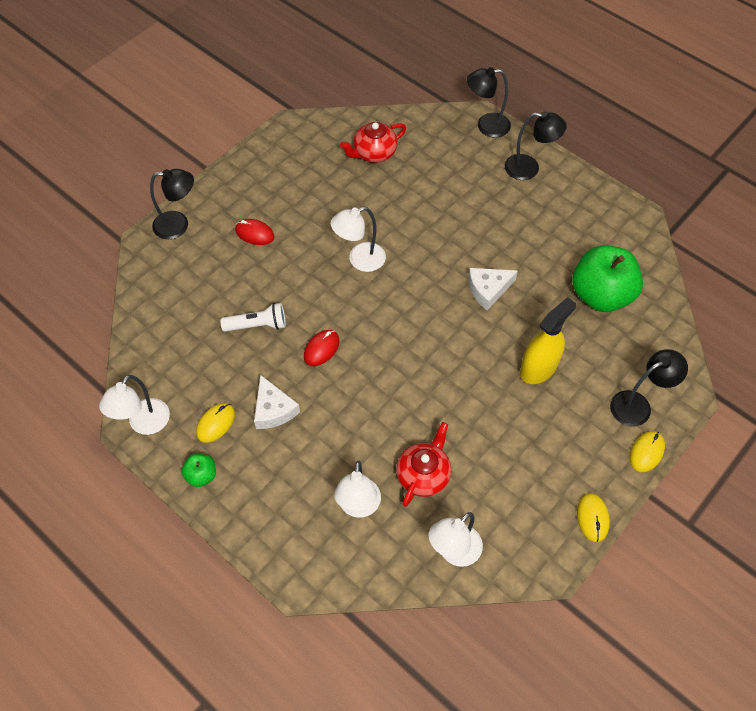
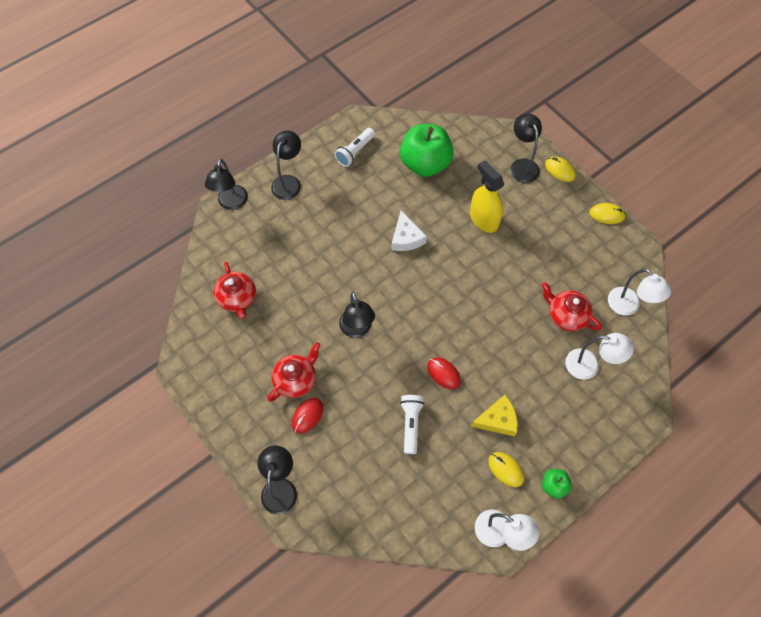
camera: 80 degrees left, 5 degrees up
(273, 409) = (497, 420): white cheese -> yellow cheese
(292, 217) = (296, 379): none -> red teapot
(359, 260) = (357, 329): white lamp -> black lamp
(592, 222) = (355, 152): none -> white flashlight

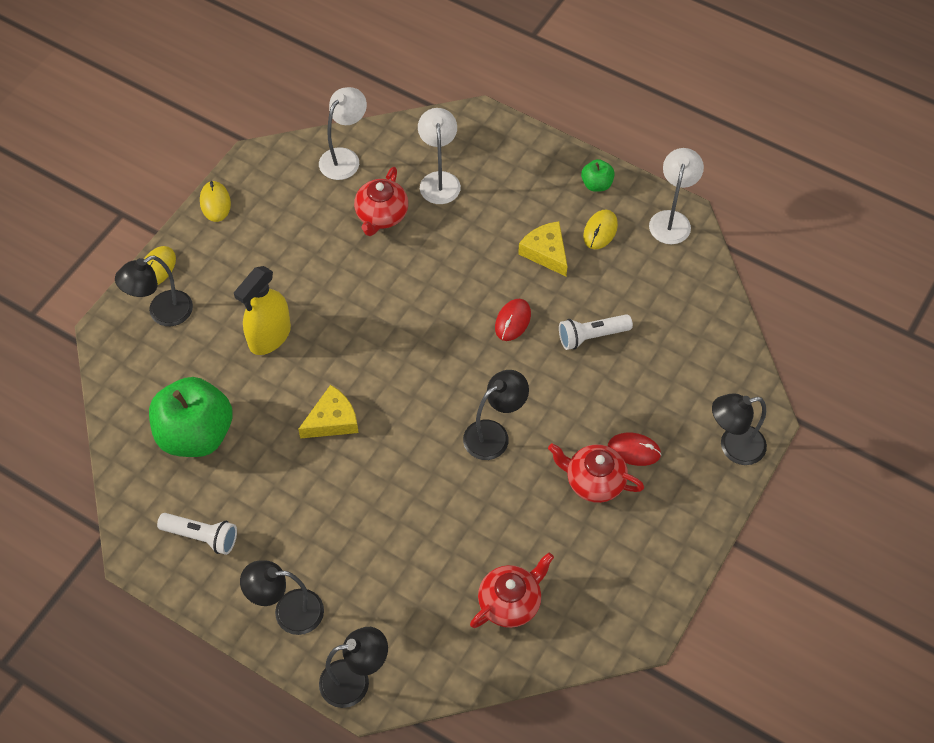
camera: 110 degrees left, 5 degrees down
(406, 238) = (332, 420): white cheese -> yellow cheese

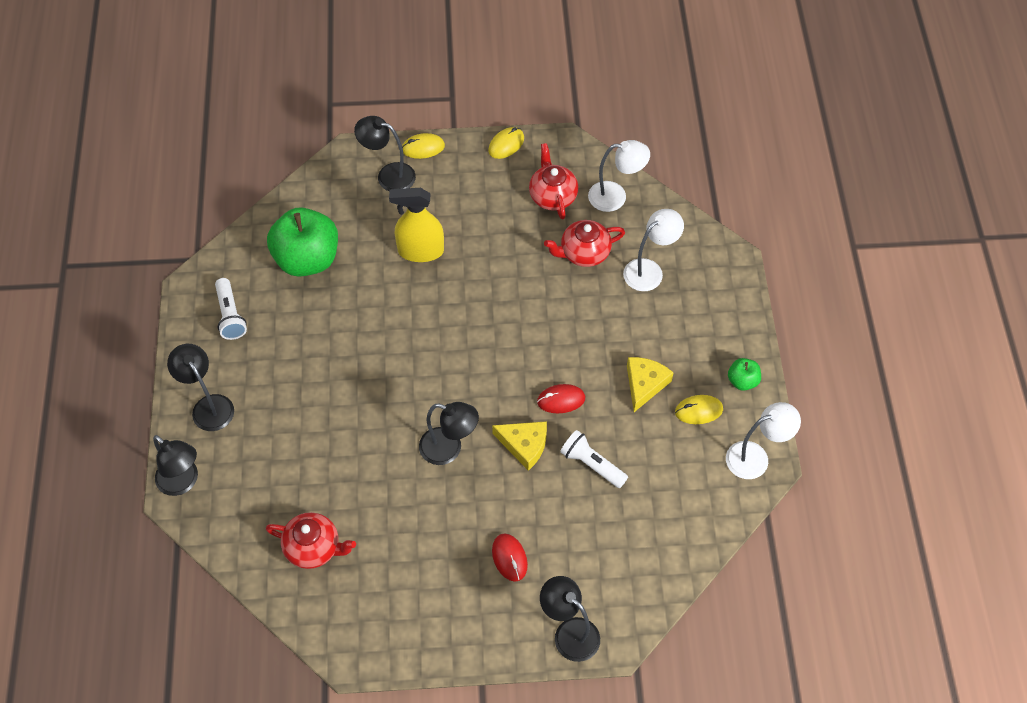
camera: 55 degrees right, 0 degrees up
(332, 420) = (381, 335): yellow cheese -> yellow cheese (524, 445)
(593, 481) = (459, 544): red teapot -> red teapot (552, 196)

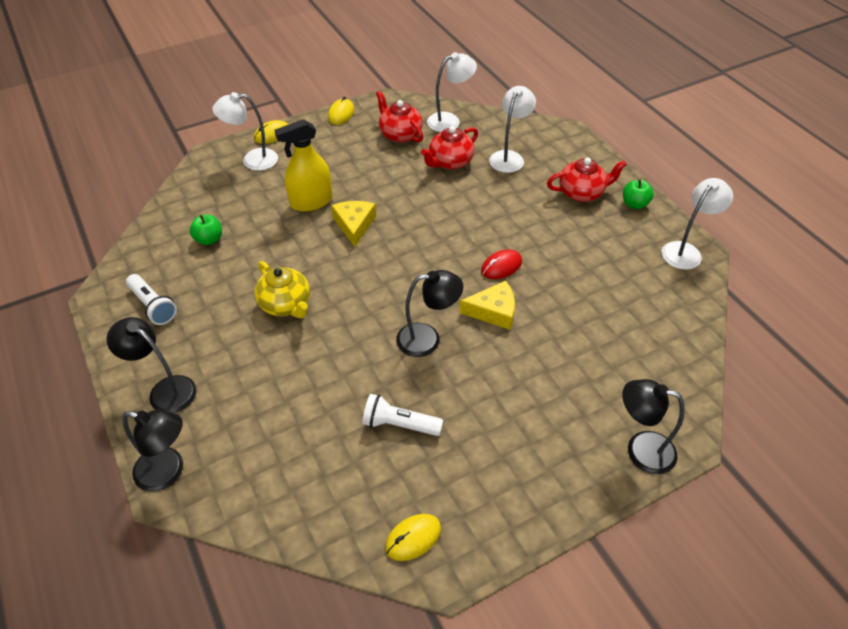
camera: 25 degrees left, 10 degrees down
(307, 259) = (209, 239): green apple -> green apple, size x0.45
(314, 547) = (344, 478): red teapot -> red teapot (582, 192)
(343, 360) = (286, 304): none -> yellow teapot
(388, 175) = (252, 160): black lamp -> white lamp
(509, 558) = (542, 407): red mouse -> none
(592, 464) = (561, 304): white flashlight -> white flashlight (399, 424)
(644, 384) = (561, 232): yellow cheese -> yellow cheese (354, 225)
(698, 410) = (617, 235): yellow mouse -> yellow mouse (413, 538)

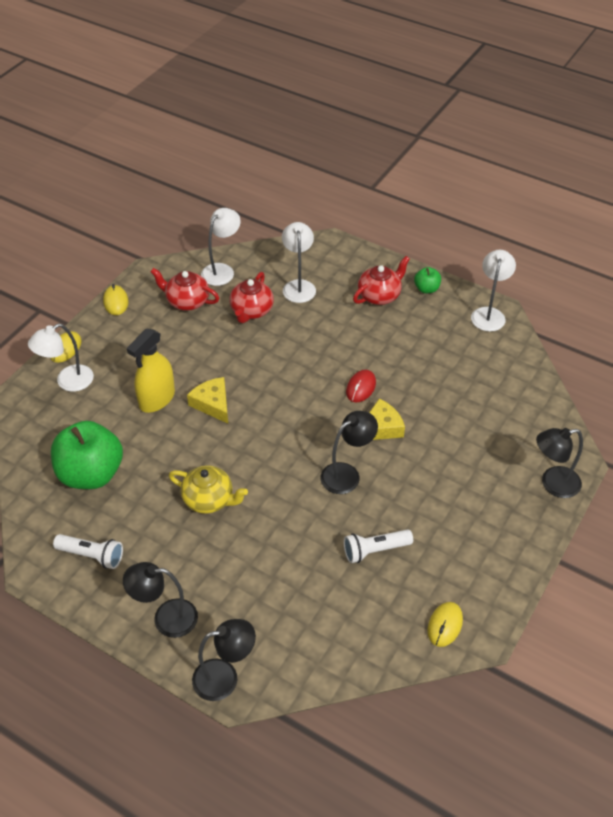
camera: 30 degrees left, 0 degrees up
(209, 239) = (91, 474): green apple -> green apple, size x2.22

